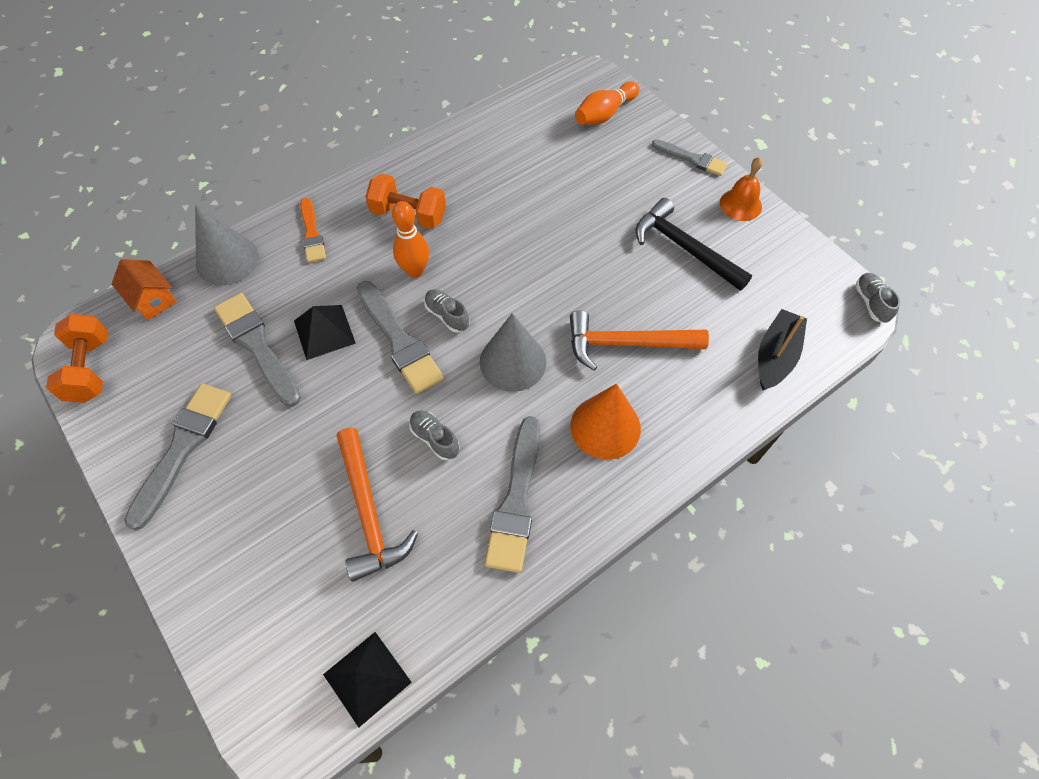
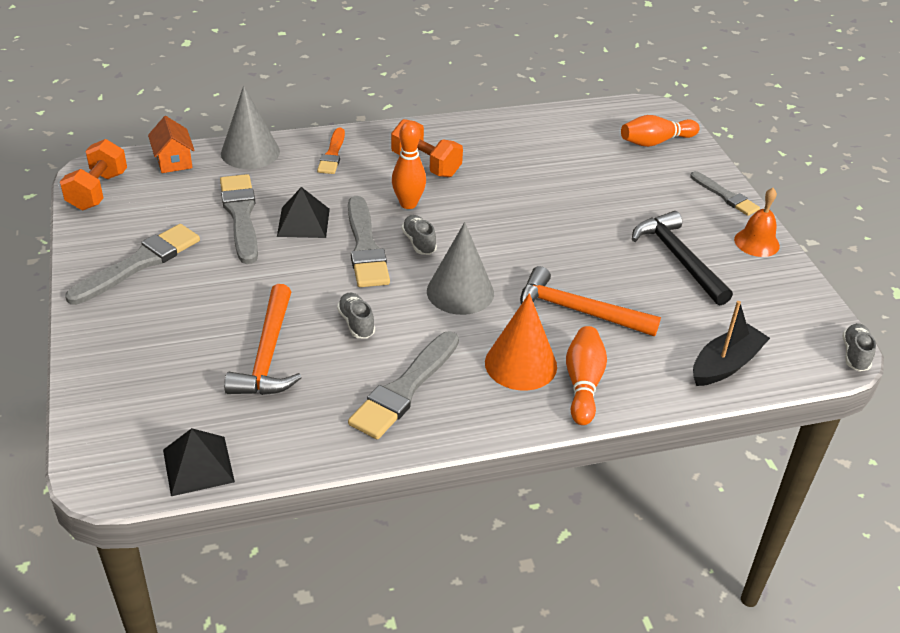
camera: 20 degrees right, 20 degrees down
(669, 428) = (583, 384): none -> orange bowling pin

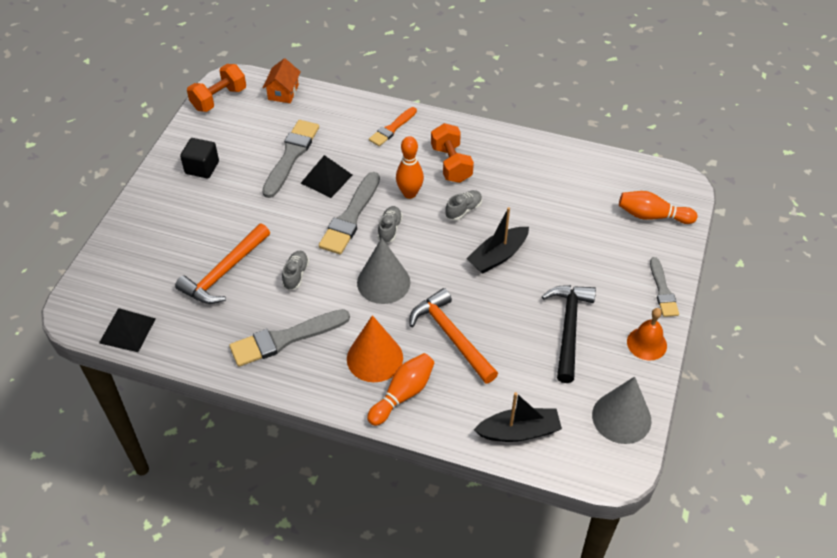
camera: 35 degrees right, 10 degrees up
(139, 263) = (202, 167): grey brush -> black cube
(250, 152) = (338, 104): grey cone -> grey cone (621, 417)
(551, 225) = (498, 256): none -> black boat
(855, 354) = (629, 475): grey shoe -> grey shoe (463, 210)

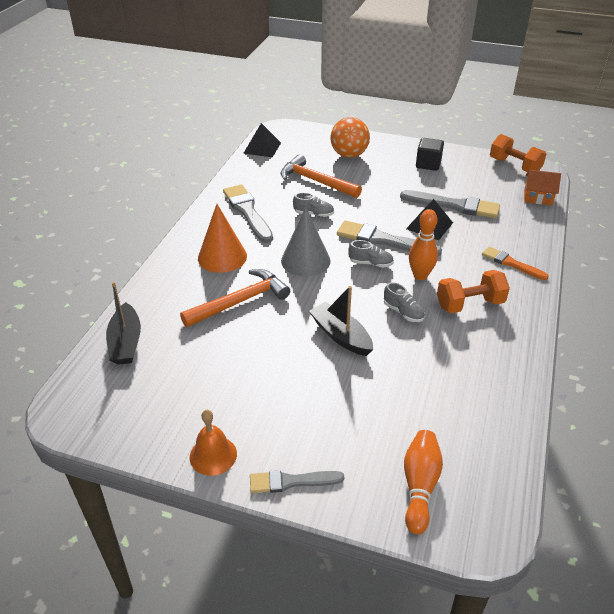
camera: 90 degrees right, 10 degrees down
(166, 238) = (349, 155): none -> orange ball
(403, 394) = (182, 272): orange bowling pin -> none
(569, 328) = (241, 387): black hammer -> none
(621, 417) = (121, 421): grey cone -> none

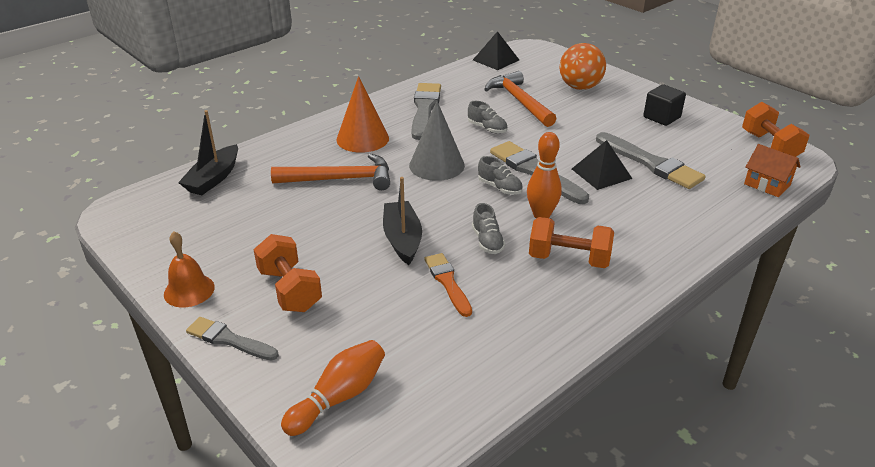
camera: 30 degrees right, 5 degrees down
(296, 417) = (289, 290): none -> orange dumbbell
(511, 263) = (661, 237): orange brush -> orange brush (447, 282)

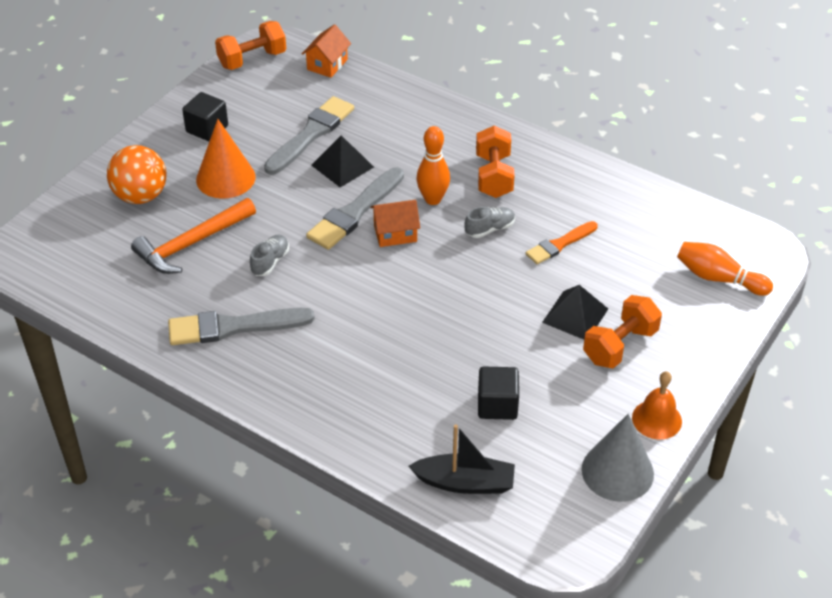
camera: 105 degrees left, 10 degrees up
(229, 340) = (699, 364): grey brush -> none
(273, 206) = (497, 405): none -> black cube
(340, 179) = (424, 363): orange hammer -> none
(362, 139) = (327, 368): orange cone -> orange cone (225, 178)
(402, 239) = (511, 287): black boat -> none
(436, 165) = (367, 289): grey cone -> grey cone (617, 471)
(496, 60) = (65, 283): black pyramid -> black pyramid (575, 315)
(500, 188) = (395, 233): grey shoe -> orange house

